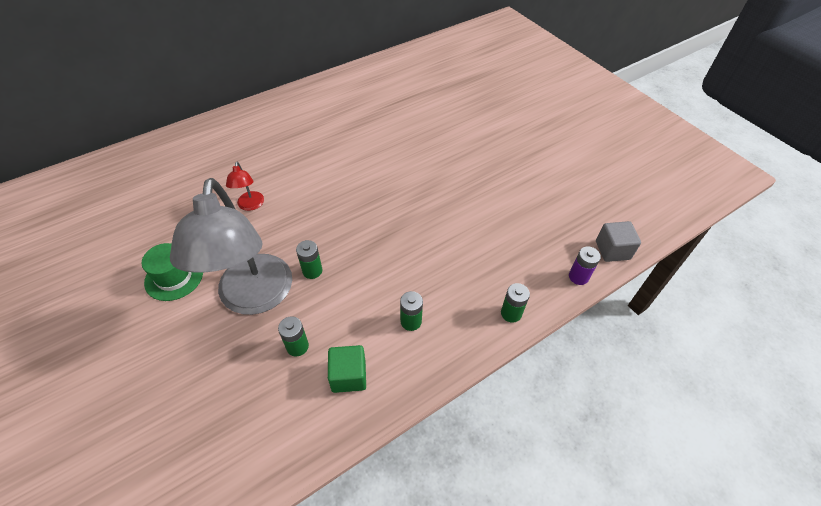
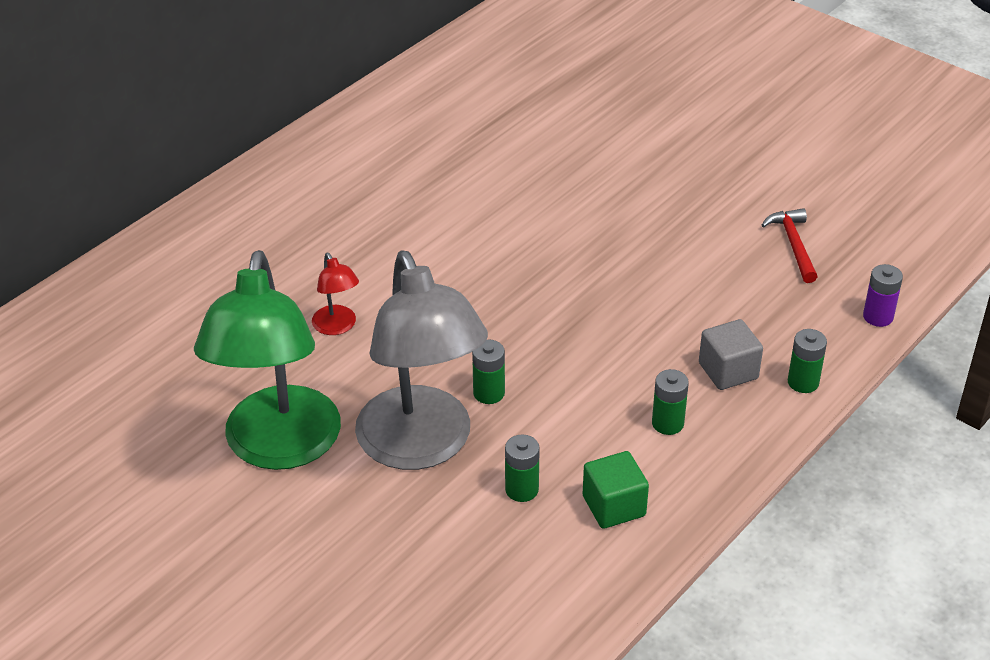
camera: 15 degrees left, 10 degrees down
(174, 277) = (279, 448): green hat -> green lamp
(541, 213) = (793, 245): none -> red hammer
(612, 250) = (913, 272): grey cube -> grey cube (728, 371)

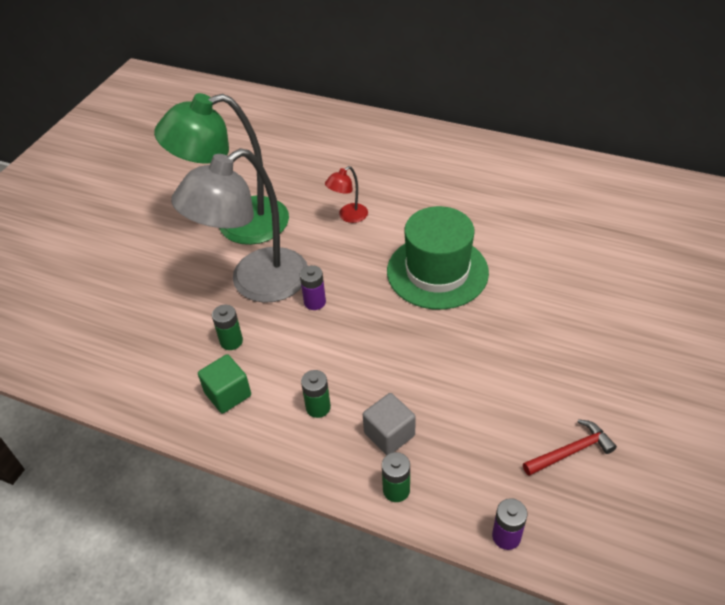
camera: 75 degrees right, 5 degrees up
(489, 393) = (315, 302): green battery -> purple battery
(492, 271) = (437, 272): none -> green hat

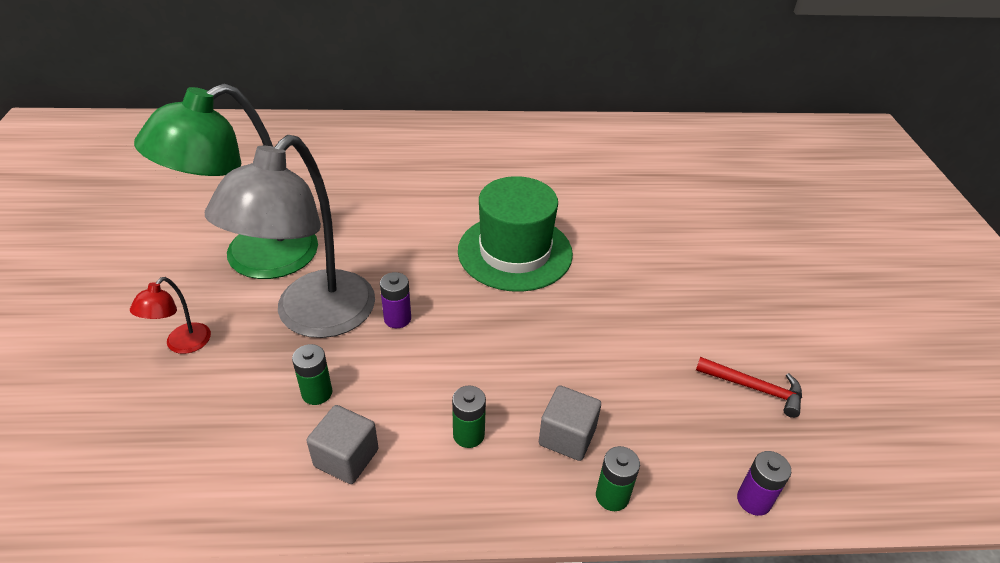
camera: 30 degrees left, 5 degrees down
(228, 394) = (346, 458): green cube -> grey cube
(348, 216) = (385, 220): red lamp -> red lamp (182, 345)
(571, 451) = (754, 388): red hammer -> red hammer turned 75 degrees clockwise

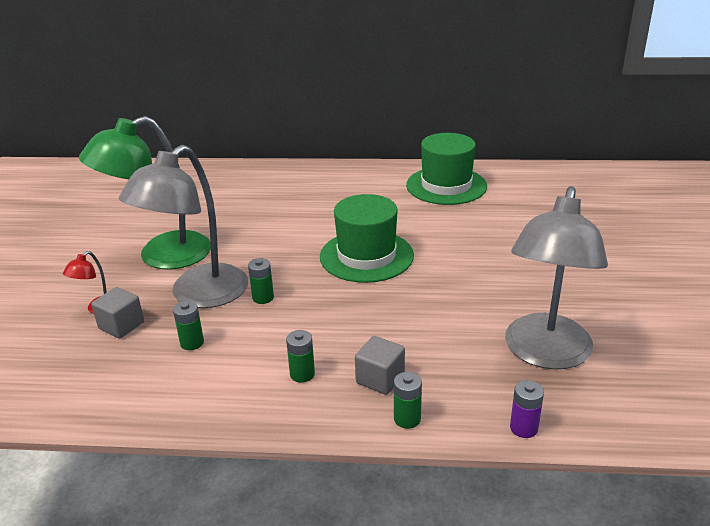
camera: 10 degrees right, 10 degrees down
(346, 458) = (206, 384): grey cube -> grey cube (121, 325)
(397, 319) = (263, 298): purple battery -> green battery
(589, 149) = (446, 186): none -> green hat
(754, 388) = (545, 354): red hammer -> grey lamp

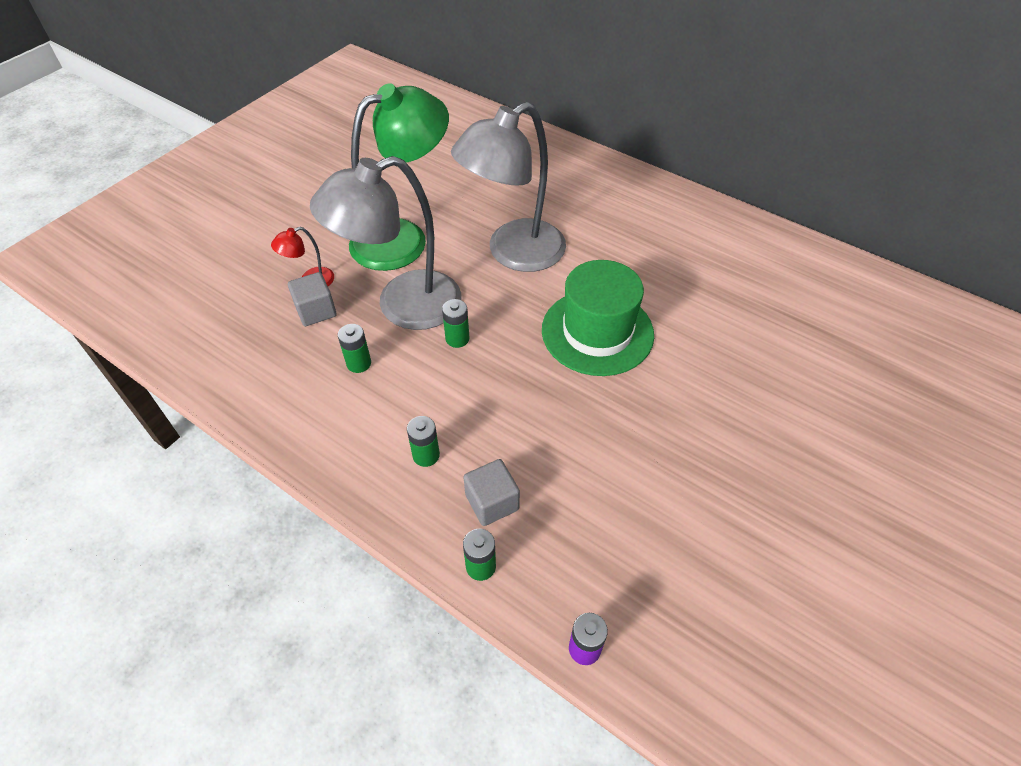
camera: 30 degrees right, 20 degrees up
(161, 256) = (403, 238): green lamp -> green lamp turned 150 degrees clockwise
(446, 186) = (765, 267): green hat -> none
(545, 354) = (685, 568): grey lamp -> grey lamp (513, 253)

